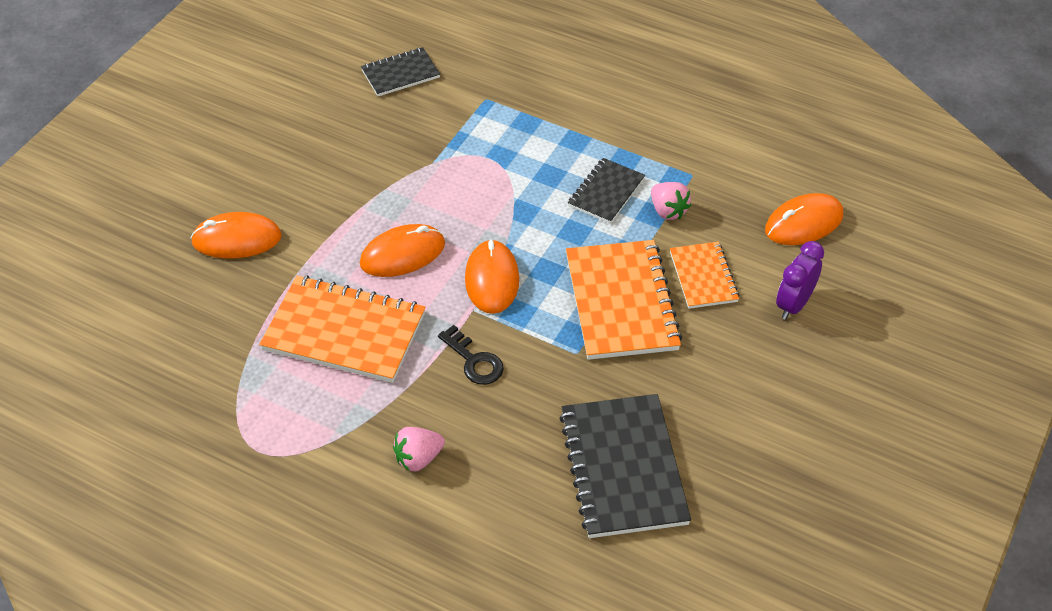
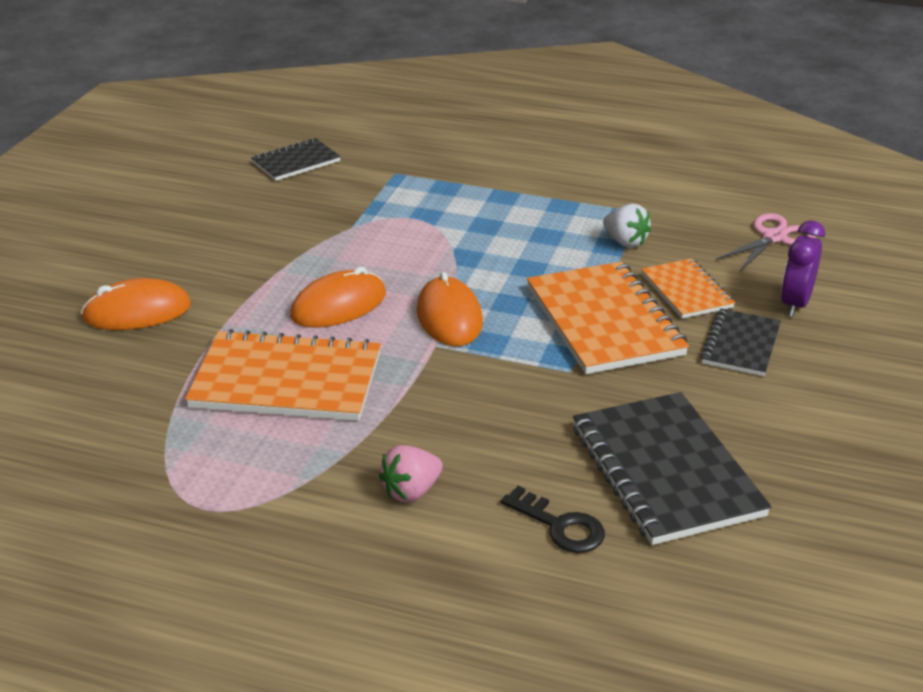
camera: 10 degrees left, 15 degrees down
(474, 361) = (452, 390): black key -> black key (560, 526)
(606, 192) = (552, 233): black notebook -> black notebook (741, 345)
(668, 211) = (625, 242): pink strawberry -> white strawberry
(803, 223) = (774, 237): orange mouse -> pink scissors

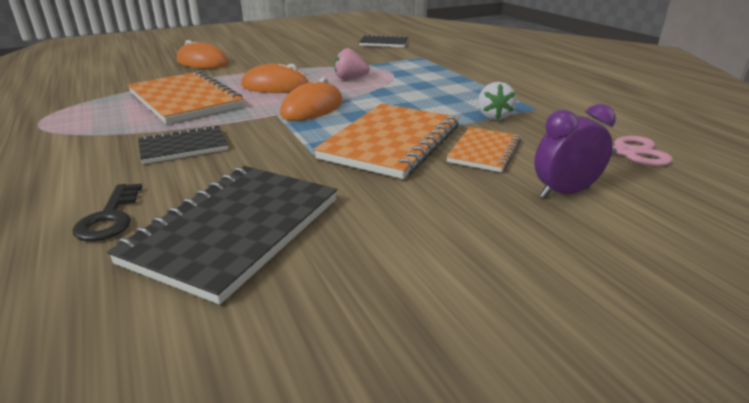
camera: 45 degrees right, 5 degrees down
(411, 491) = (106, 160): pink strawberry -> pink strawberry (350, 78)
(741, 345) = (461, 194): black notebook -> black notebook (183, 147)

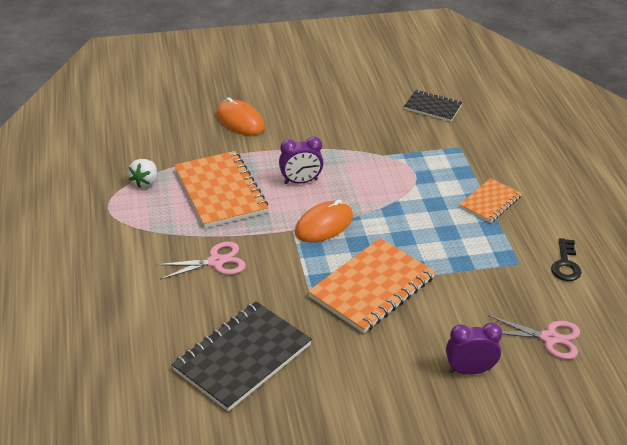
camera: 15 degrees right, 10 degrees up
(110, 218) = (169, 330): black key -> black key (565, 264)
(183, 147) = (216, 262): black notebook -> pink scissors
(276, 86) = (301, 181): orange mouse -> purple clock
(350, 78) = (372, 179): pink strawberry -> none
(484, 151) = (438, 313): orange notebook -> orange notebook (490, 202)
(494, 116) = (473, 268): white strawberry -> white strawberry (145, 182)

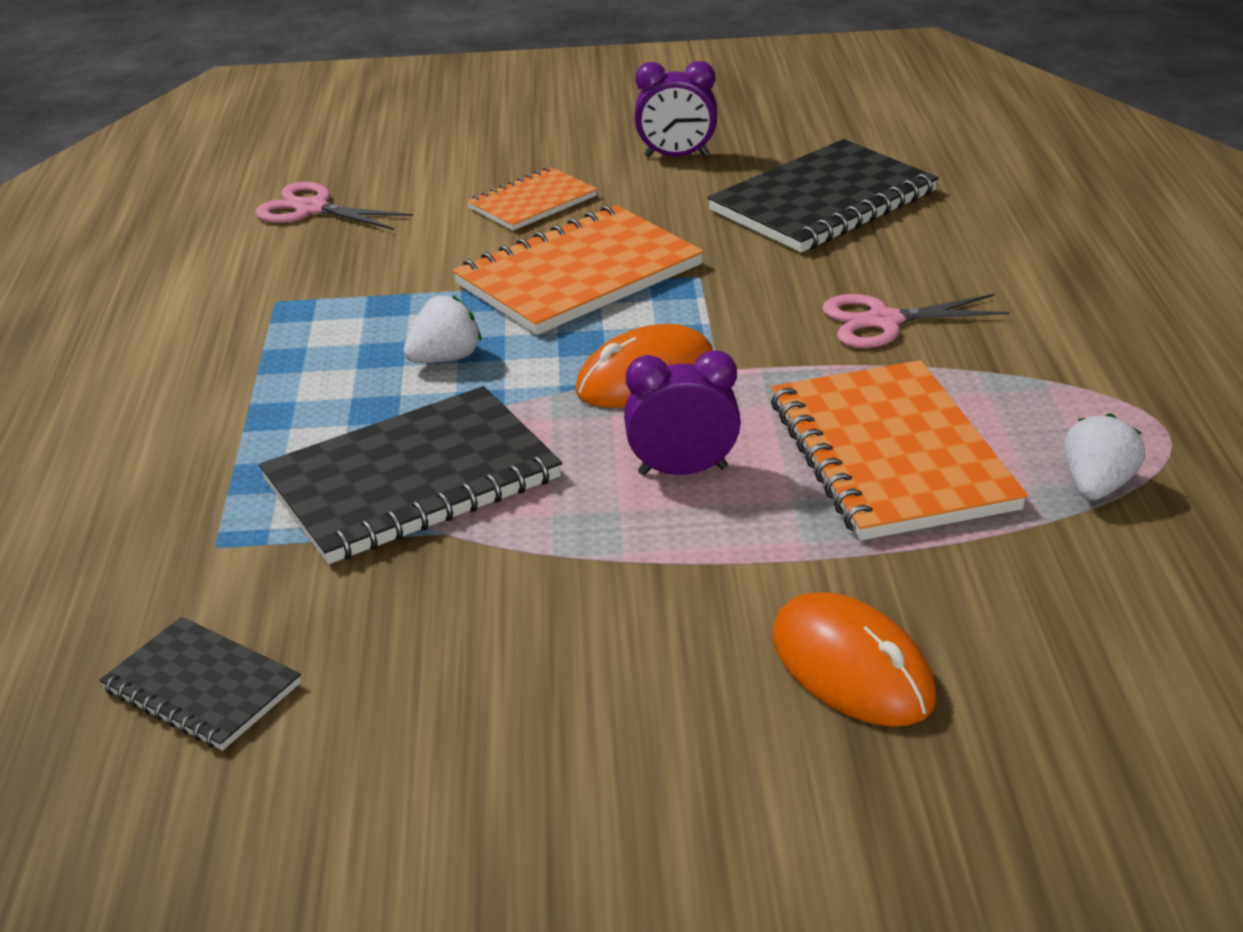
camera: 170 degrees left, 5 degrees down
(403, 173) = (412, 480): none -> black notebook
(417, 231) = (445, 358): none -> white strawberry
(469, 370) = (465, 181): purple clock -> purple clock (676, 156)
(490, 202) = (245, 406): orange notebook -> orange notebook (532, 202)
(565, 264) = (189, 296): black key -> none

